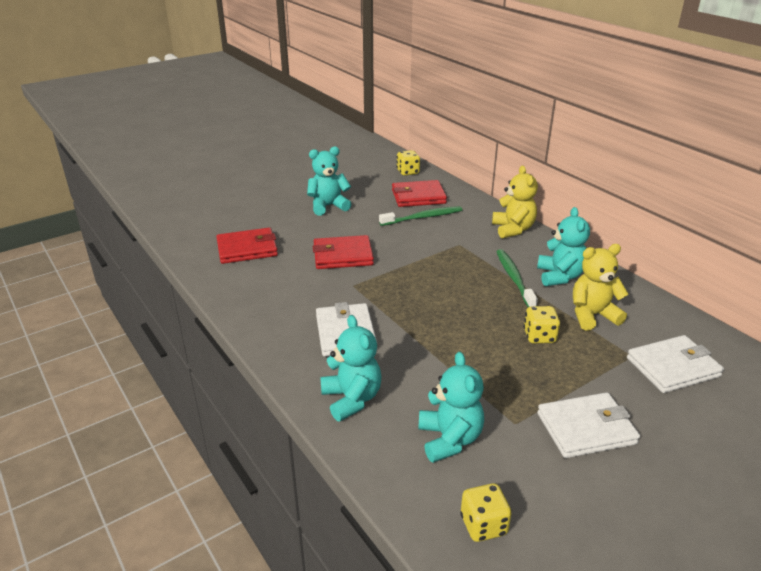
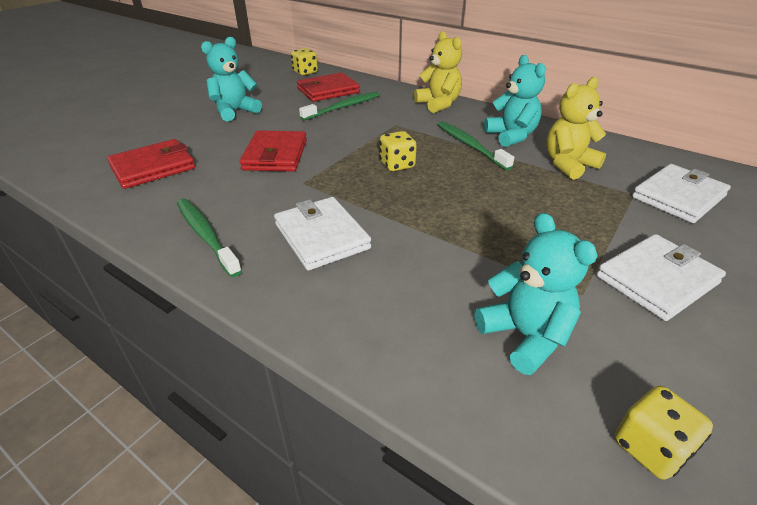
camera: 20 degrees left, 5 degrees up
(265, 314) = (206, 236): none -> green toothbrush
(343, 255) = (275, 155): red wallet -> red wallet turned 60 degrees counterclockwise
(351, 399) = (373, 316): turquoise teddy bear -> none
(539, 336) = (535, 194): yellow dice -> yellow dice (397, 165)

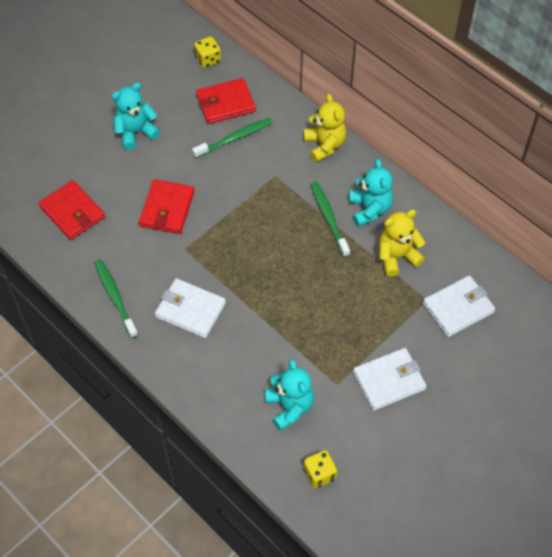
camera: 10 degrees right, 20 degrees up
(153, 167) = (72, 212): red wallet -> red wallet turned 75 degrees clockwise
(321, 236) = (190, 310): white wallet -> white wallet turned 45 degrees counterclockwise
(397, 165) = (261, 237): yellow dice -> none

